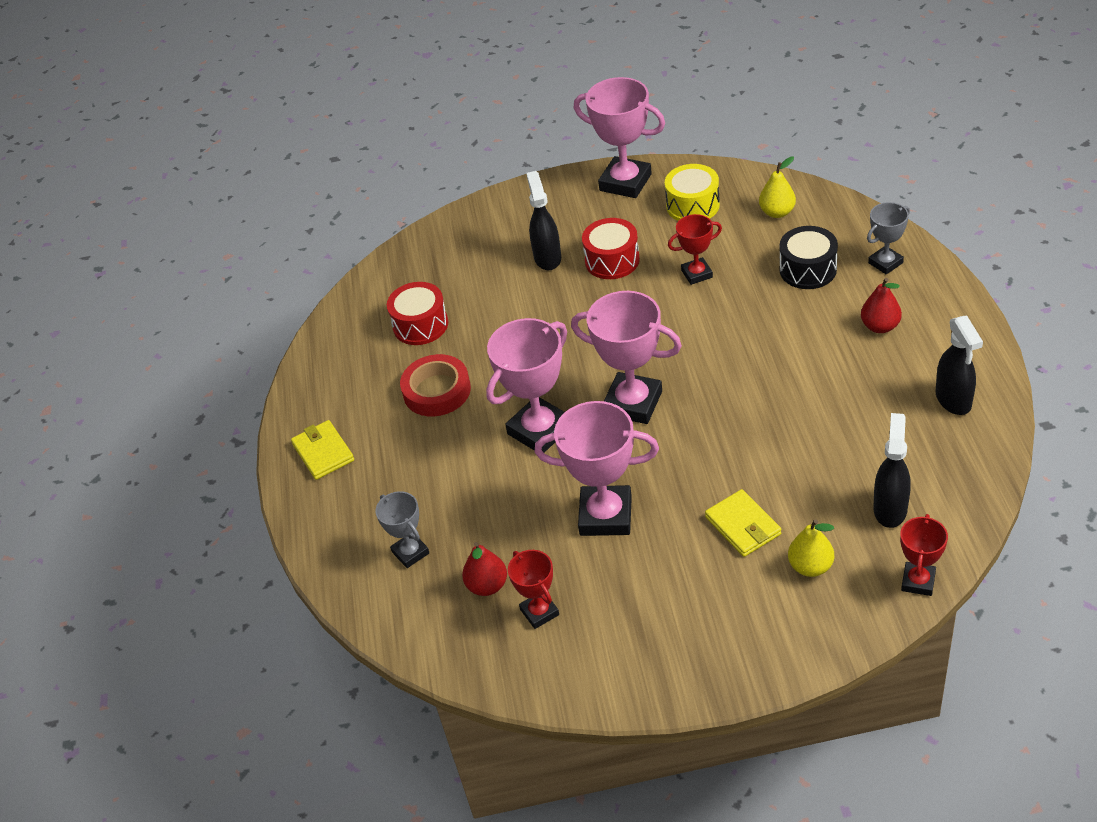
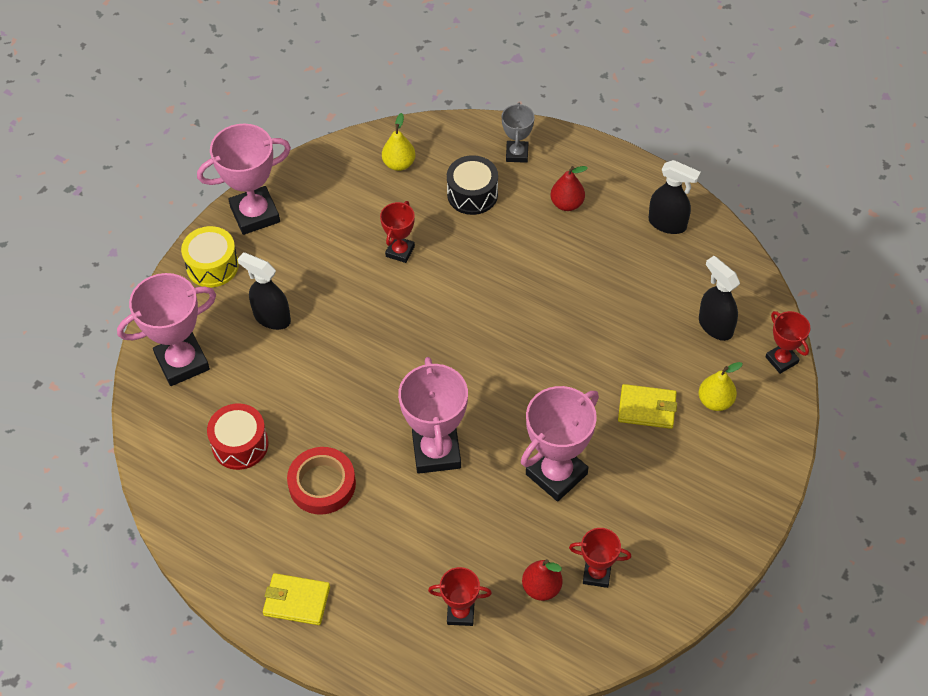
camera: 55 degrees left, 10 degrees up
(410, 552) = (460, 613): grey trophy -> red trophy
(612, 260) = (324, 284): red drum -> none
(633, 403) = (475, 381): pink trophy -> pink trophy (182, 362)
(693, 205) = (331, 199): yellow drum -> yellow drum (212, 266)

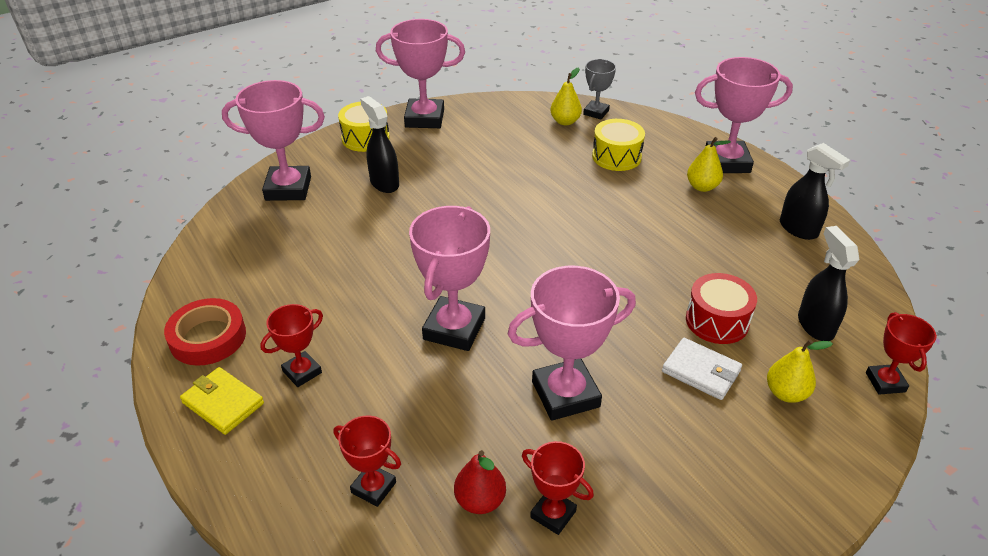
camera: 25 degrees right, 15 degrees down
(240, 444) = (283, 259): red drum -> red drum (717, 321)
(322, 484) = (328, 315): red tape -> red tape (208, 337)
(400, 251) = (526, 174): red trophy -> red trophy (302, 372)
(472, 194) = (616, 156): black drum -> yellow drum
(517, 154) = (673, 142): grey trophy -> grey trophy (596, 112)
(567, 204) = (702, 187): red pear -> yellow pear
(576, 162) = (727, 162): none -> pink trophy
(647, 408) = (701, 371): yellow wallet -> white wallet

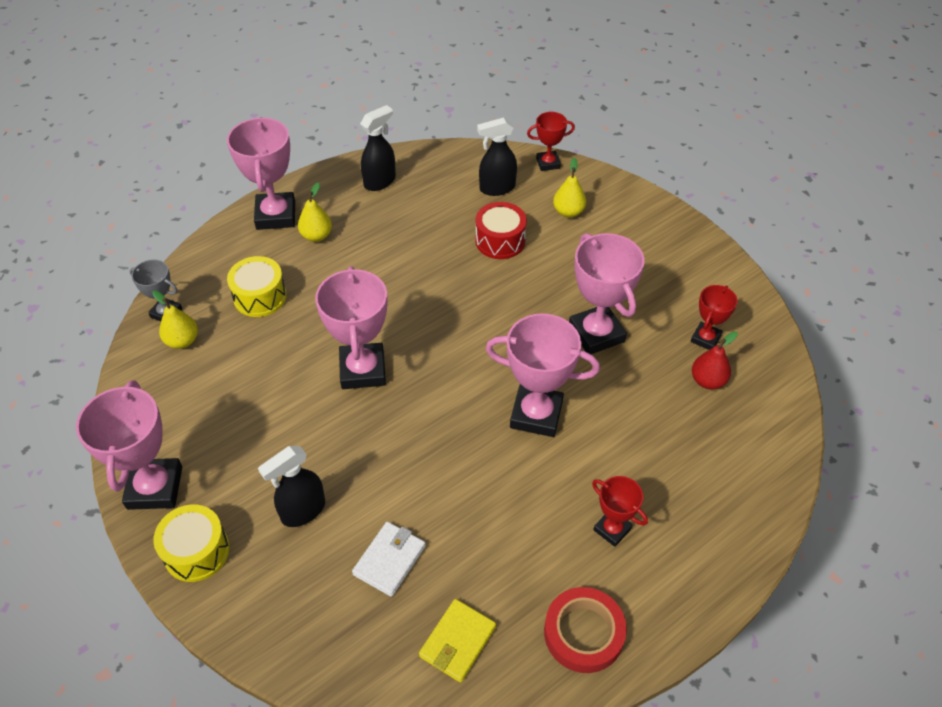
camera: 95 degrees left, 10 degrees up
(223, 403) = (663, 589): yellow wallet -> yellow wallet (457, 641)
(288, 188) = (311, 622): pink trophy -> pink trophy (362, 370)
(373, 487) = (716, 449): red trophy -> none
(701, 371) = (556, 254): white wallet -> white wallet (389, 560)

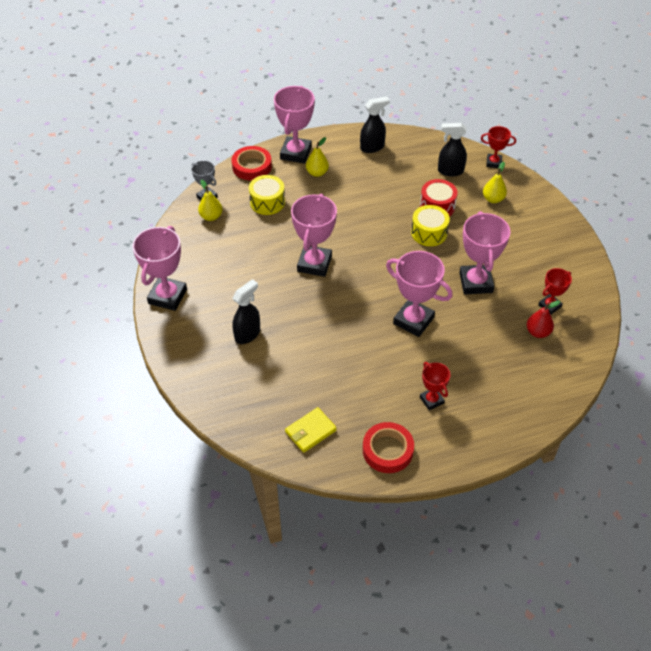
camera: 20 degrees right, 0 degrees up
(196, 551) = (179, 338): yellow drum -> yellow drum (429, 233)
(218, 250) = (252, 166): none -> red tape
(303, 511) = (248, 334): black spray bottle -> black spray bottle turned 150 degrees clockwise
(389, 560) = (288, 376): white wallet -> none

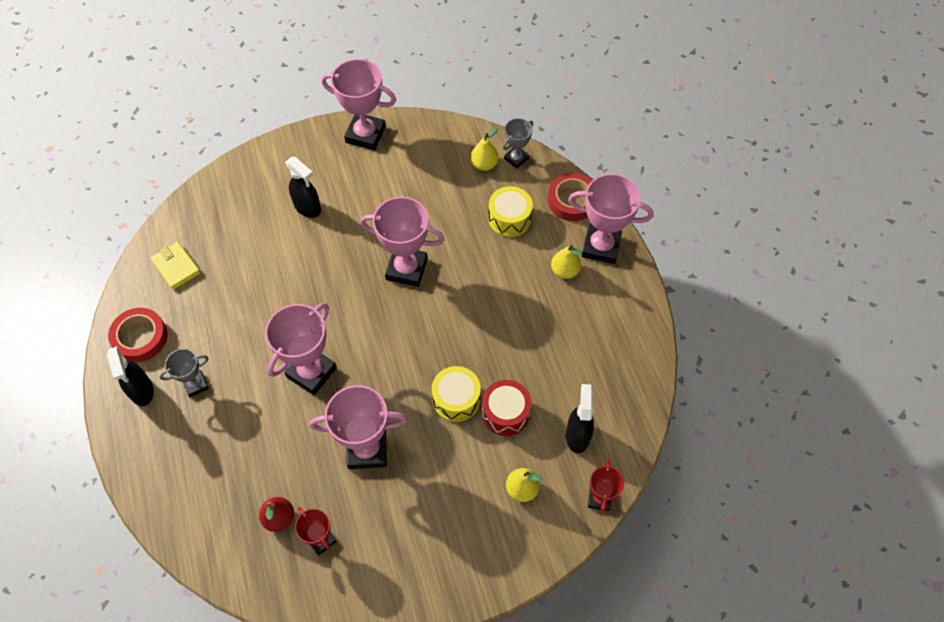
camera: 90 degrees right, 10 degrees up
(372, 147) = (620, 337): black spray bottle -> black spray bottle (142, 391)
(431, 400) = (196, 385): red trophy -> grey trophy

